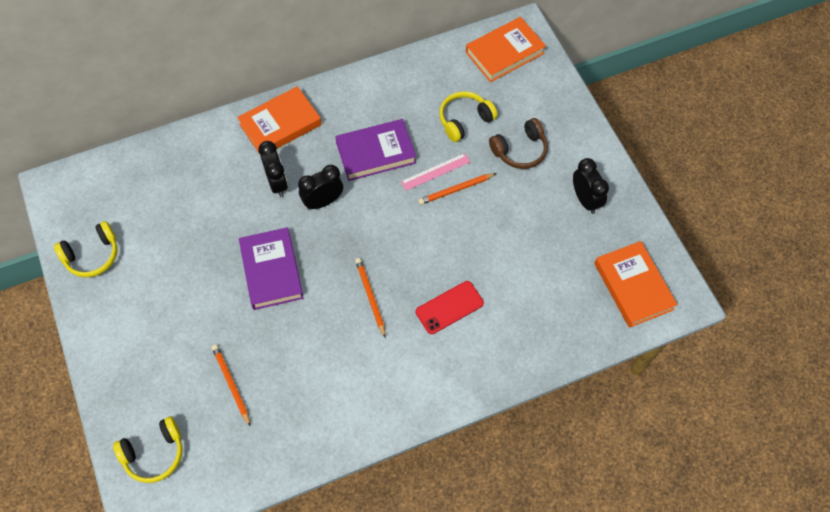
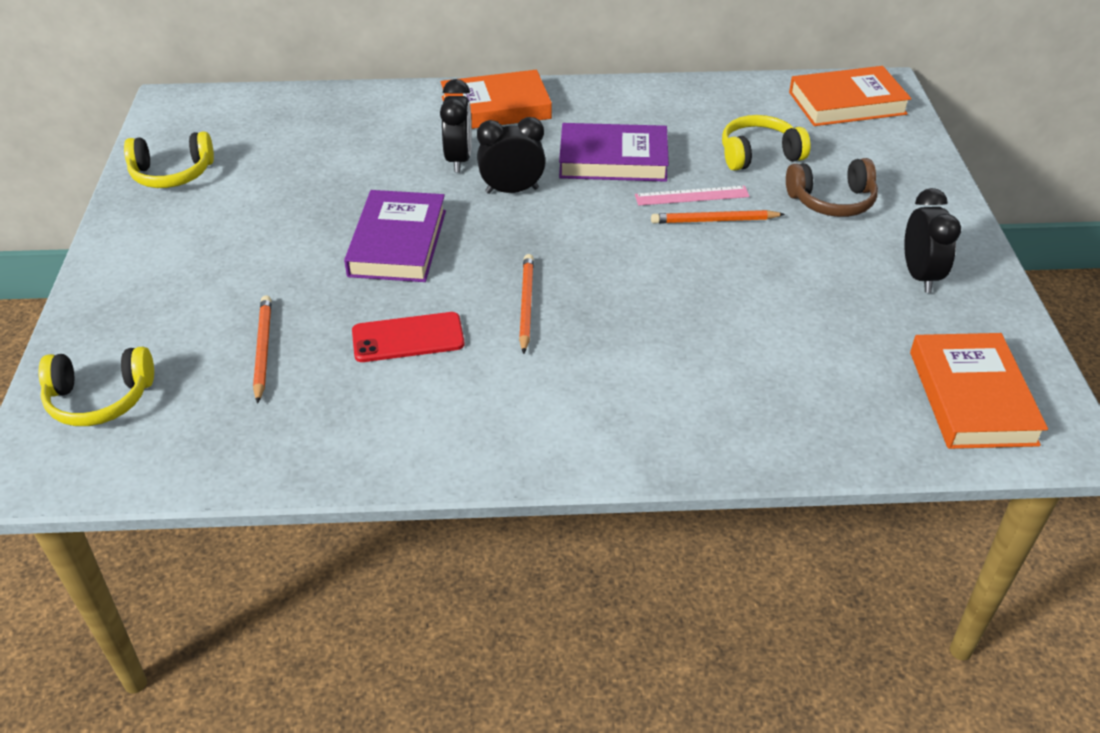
camera: 20 degrees right, 20 degrees down
(449, 307) = (644, 346): red phone -> red phone (408, 338)

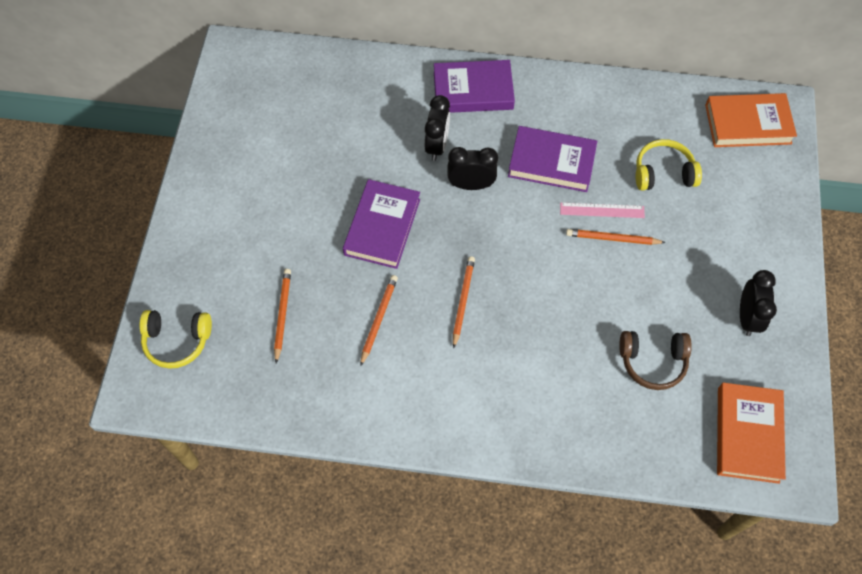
camera: 10 degrees right, 20 degrees up
(172, 174) = (229, 130): yellow headphones -> none
(408, 338) = (379, 319): red phone -> orange pencil
(496, 108) = (473, 90): orange book -> purple book
(832, 201) = (705, 231): brown headphones -> brown headphones (652, 361)

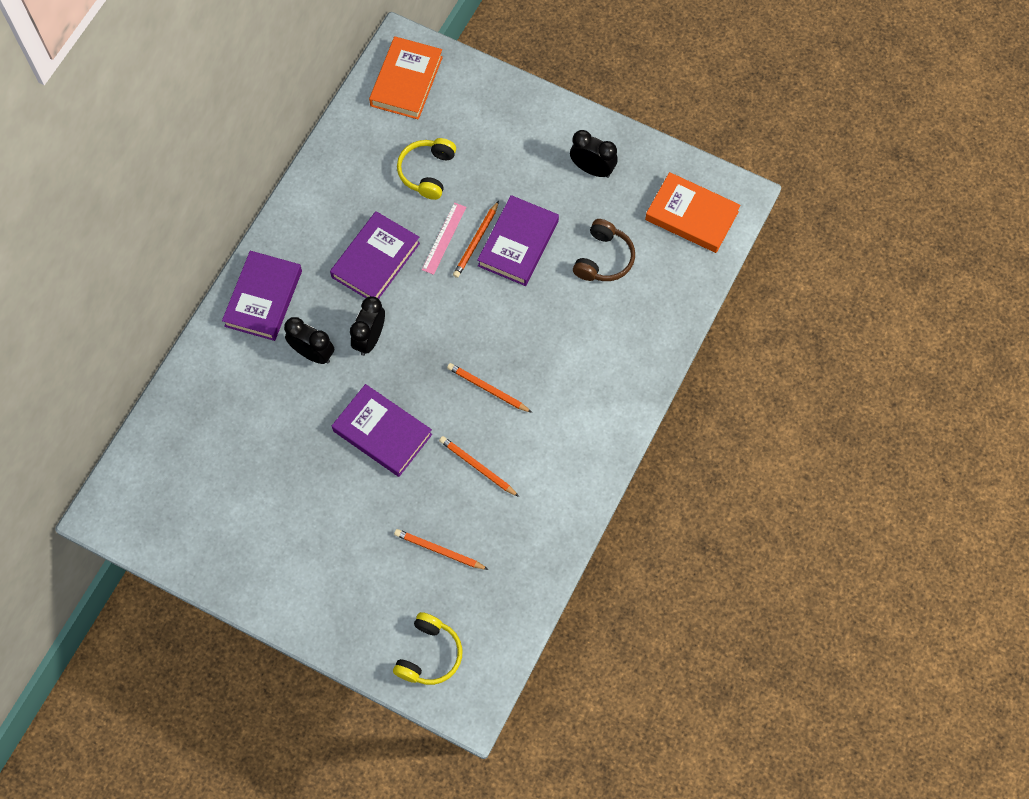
camera: 70 degrees left, 5 degrees up
(629, 276) = (518, 243): none -> purple book

